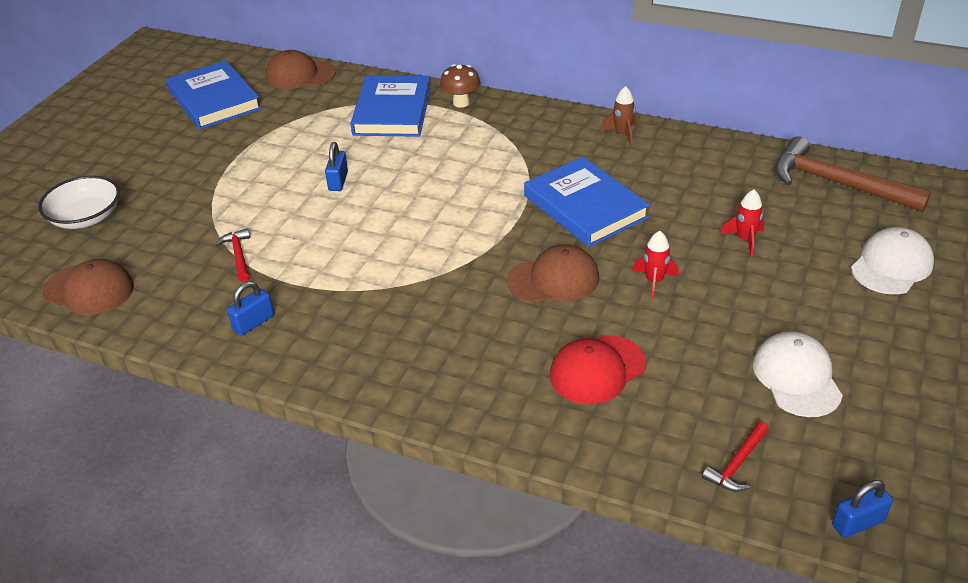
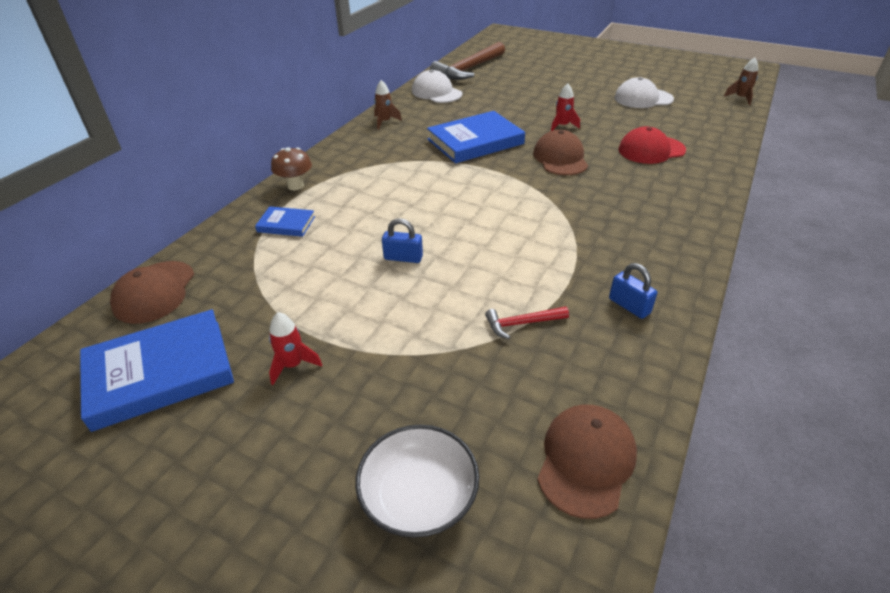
camera: 85 degrees left, 0 degrees up
(392, 111) = (286, 224): blue book -> blue book, size x0.50
(597, 370) = (651, 150): red cap -> red cap turned 105 degrees clockwise
(737, 464) = (714, 119): red hammer -> none
(744, 240) = (521, 97): red rocket -> red rocket (293, 365)
(858, 523) = (741, 98): blue padlock -> brown rocket
(891, 265) = (547, 67): white cap -> white cap (436, 92)

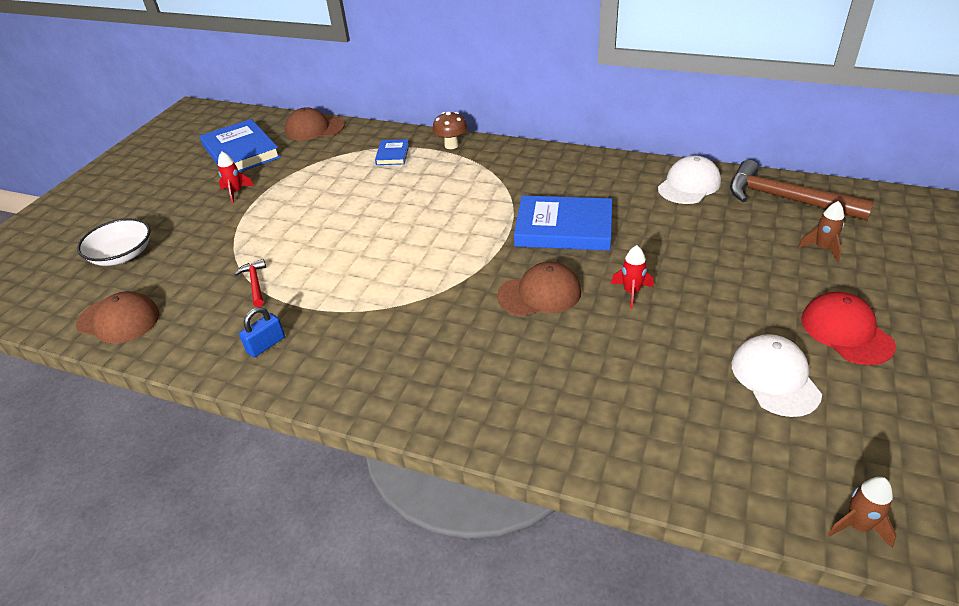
camera: 85 degrees right, 0 degrees up
(385, 122) = (592, 165): brown rocket -> brown rocket (822, 248)
(403, 258) = (345, 215): blue padlock -> none
(475, 141) = (564, 228): blue book -> blue book turned 45 degrees counterclockwise
(651, 150) = (585, 377): red cap -> red cap (846, 332)

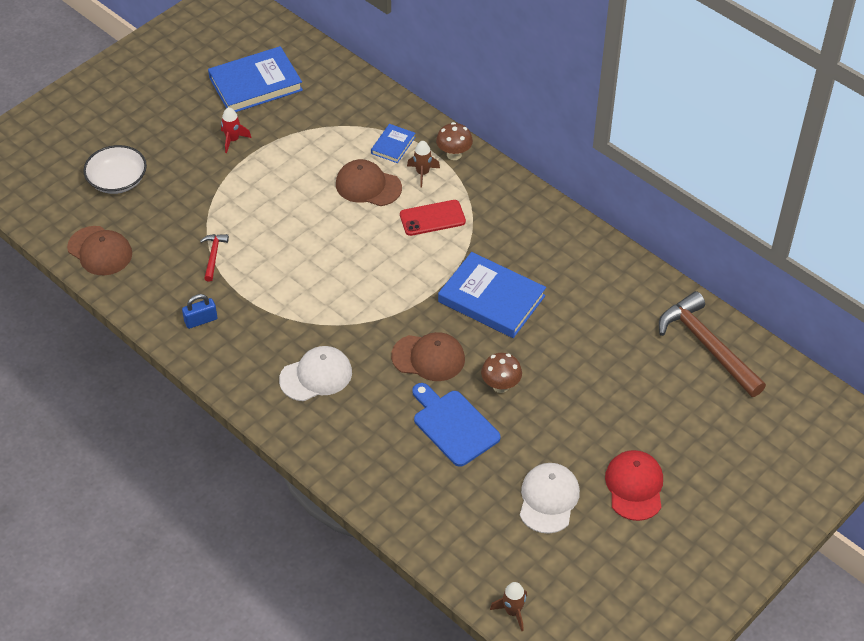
camera: 20 degrees right, 10 degrees up
(241, 152) = (255, 84): blue book -> blue book turned 75 degrees clockwise
(314, 129) = (337, 77): brown cap -> brown cap (368, 186)
(463, 190) = (432, 218): none -> red phone
(613, 345) = (453, 425): none -> blue cutting board
(631, 292) = (500, 386): red rocket -> brown mushroom
(689, 185) = (636, 294): white cap -> white cap (316, 376)
(822, 248) = (689, 408): brown rocket -> brown rocket (422, 173)

